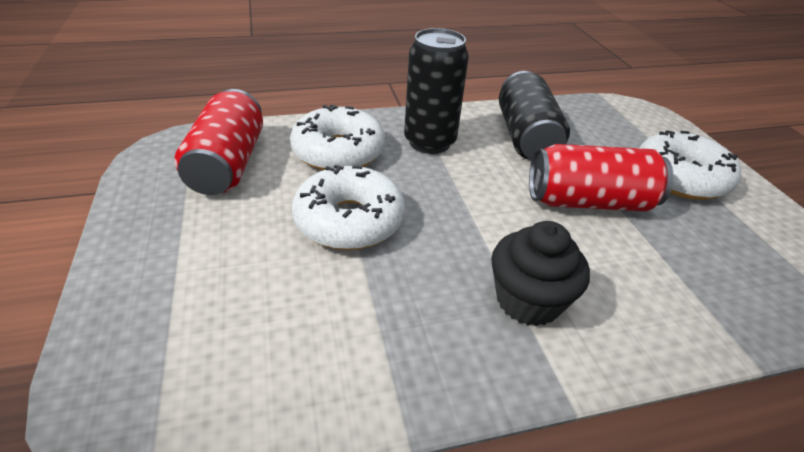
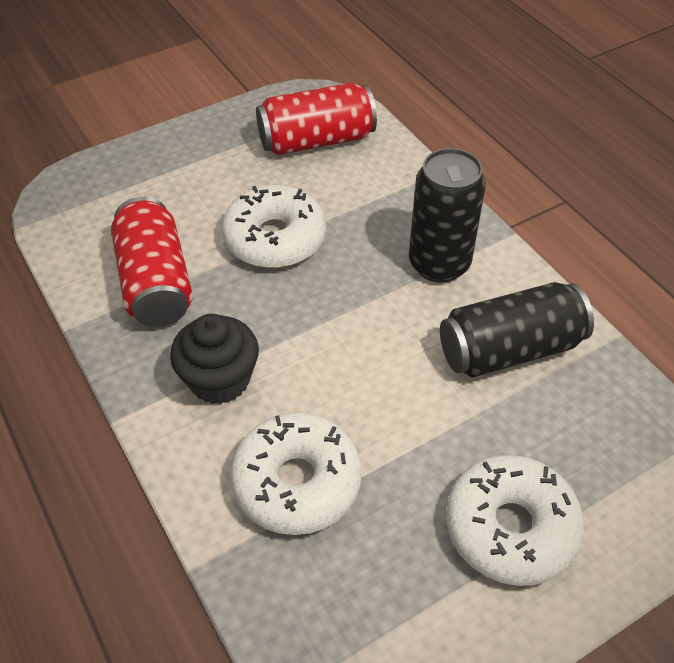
camera: 75 degrees right, 10 degrees up
(338, 152) = (377, 201): white donut -> white donut (297, 482)
(588, 201) = (398, 422): red can -> red can (156, 282)

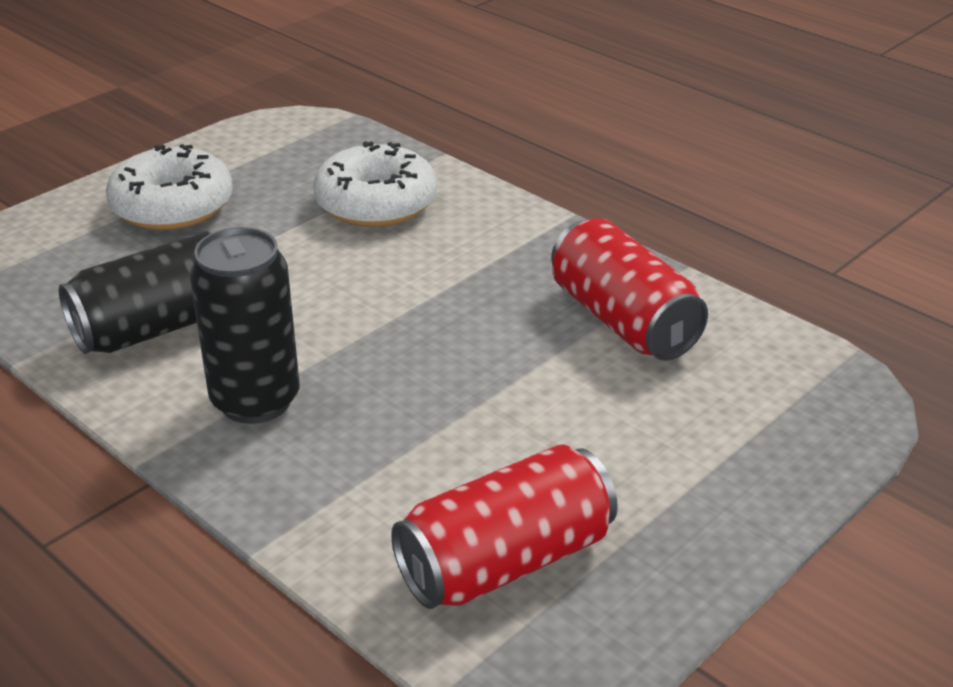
camera: 165 degrees right, 15 degrees down
(219, 379) = (488, 253): black cupcake -> none
(275, 239) = (499, 393): white donut -> none

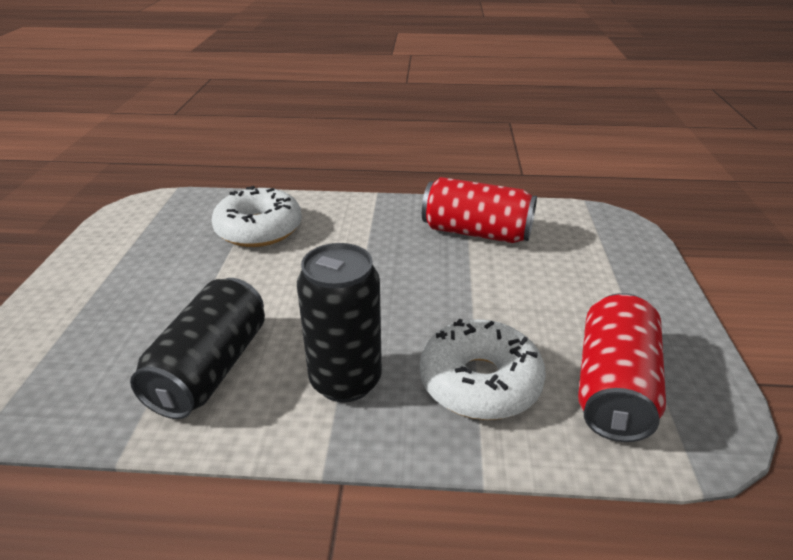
camera: 40 degrees left, 0 degrees up
(172, 206) = (114, 287): white donut -> white donut (480, 382)

